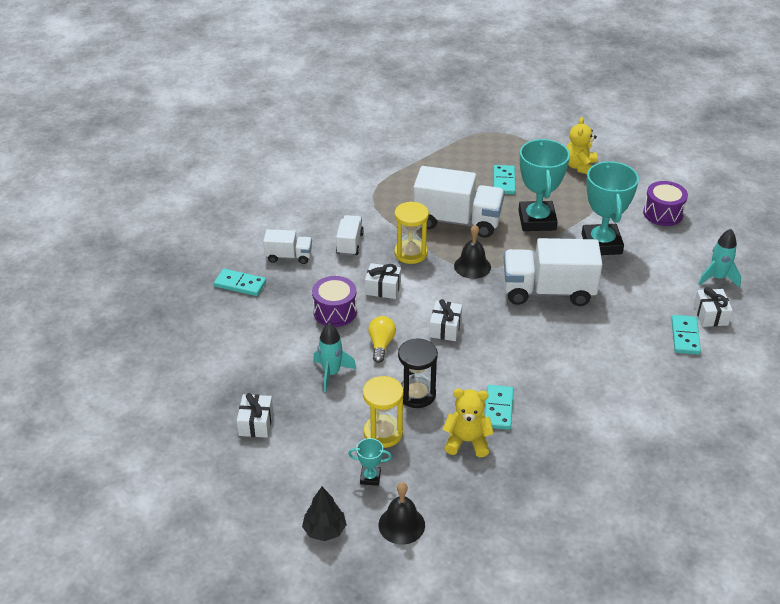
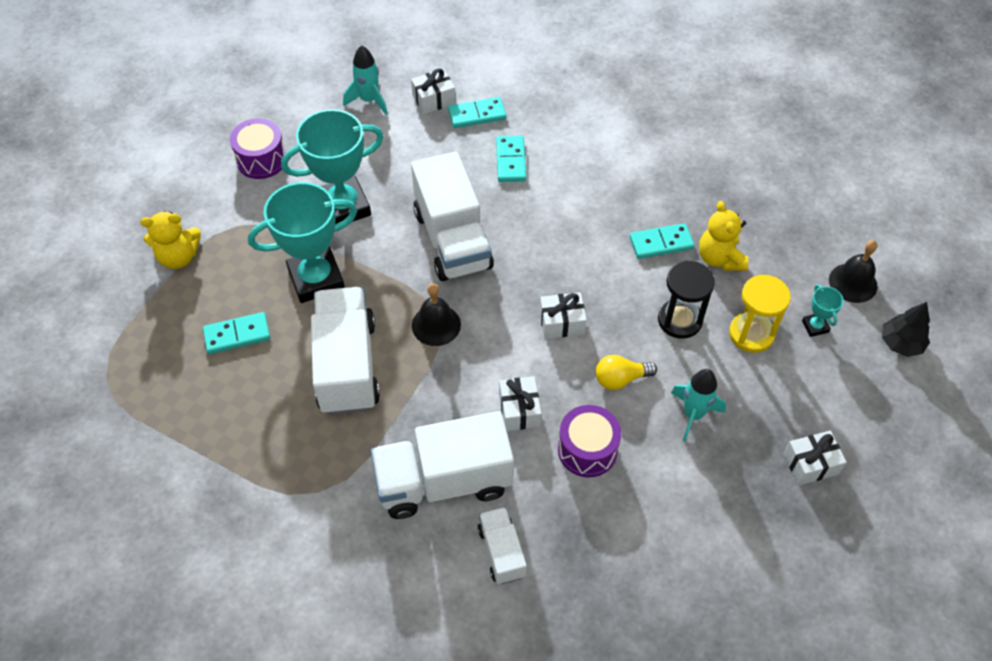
camera: 110 degrees left, 15 degrees up
(240, 284) = (587, 593): turquoise domino -> turquoise domino (510, 161)
(349, 244) = (444, 481): white truck -> white truck, size x1.94
(411, 253) = (436, 400): yellow hourglass -> none

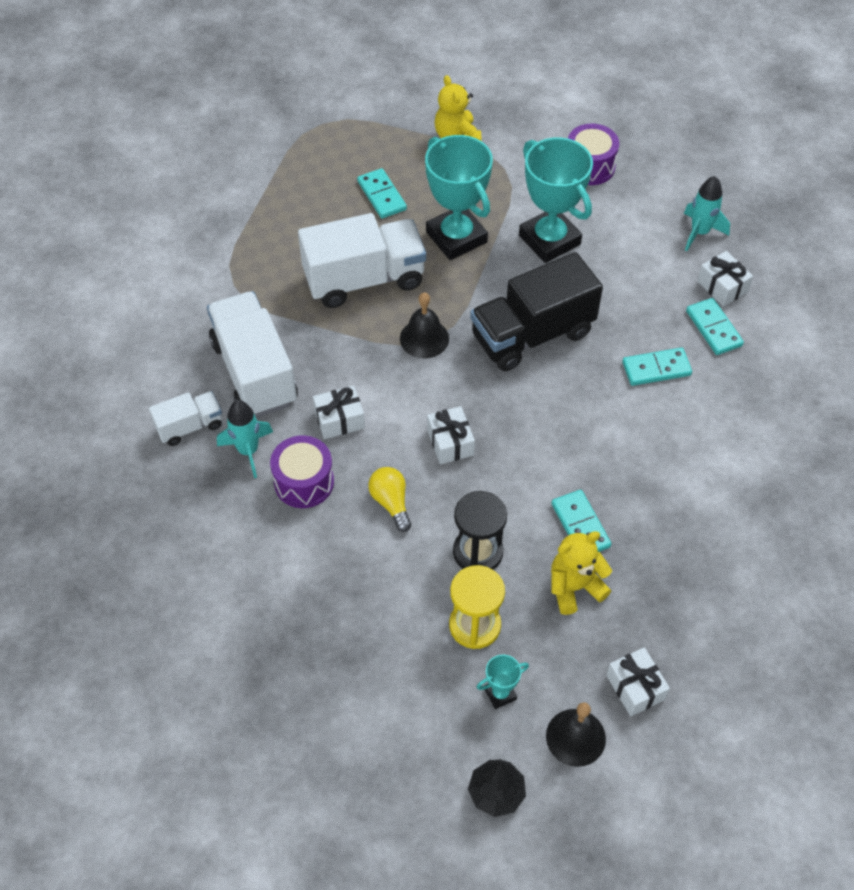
camera: 80 degrees right, 0 degrees up
(452, 240) = (532, 334): white truck -> black truck
(693, 414) = (359, 573): turquoise rocket -> turquoise rocket (248, 451)
(810, 464) = (317, 691): white gift -> white gift (635, 687)

